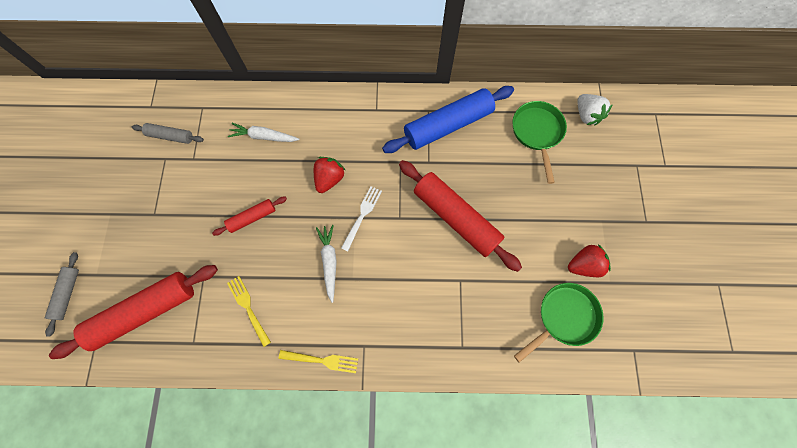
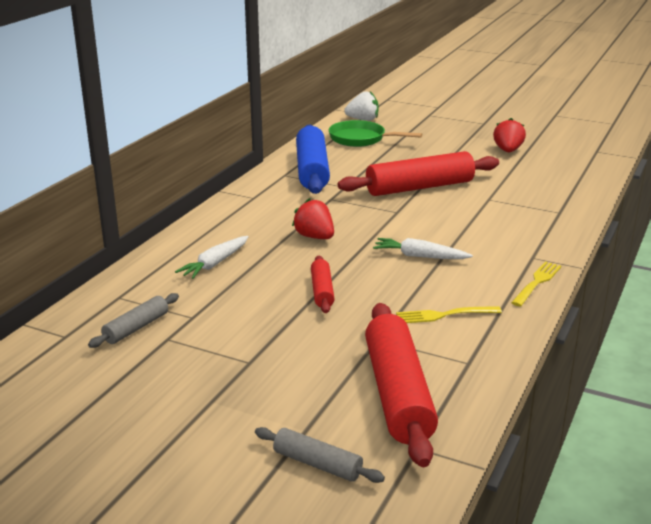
camera: 65 degrees left, 45 degrees down
(362, 215) = (377, 229): white fork -> none
(563, 317) = (553, 168): green pan -> none

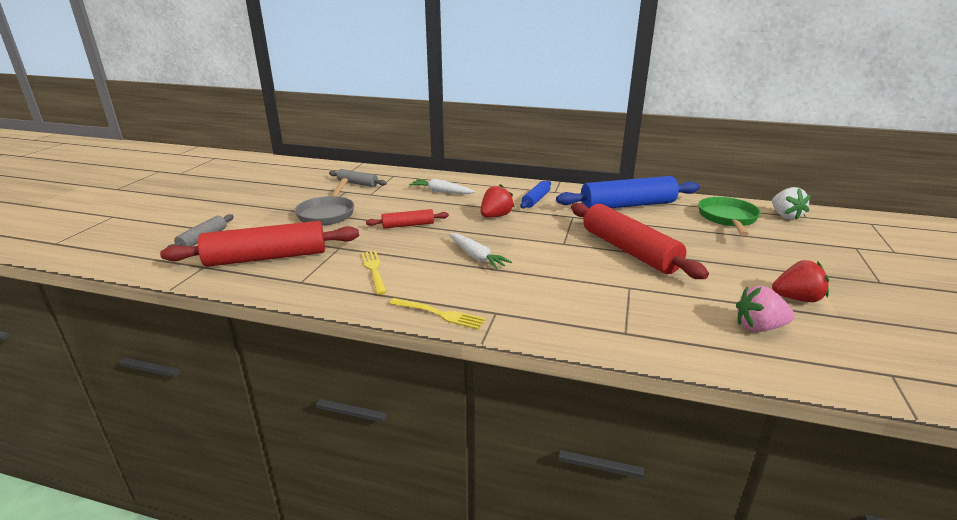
camera: 80 degrees right, 0 degrees up
(256, 351) = (327, 213): none -> grey pan
(274, 210) = (536, 200): none -> blue rolling pin
(420, 256) = (476, 257): white carrot -> white carrot turned 135 degrees clockwise
(547, 170) = (759, 327): none -> pink strawberry

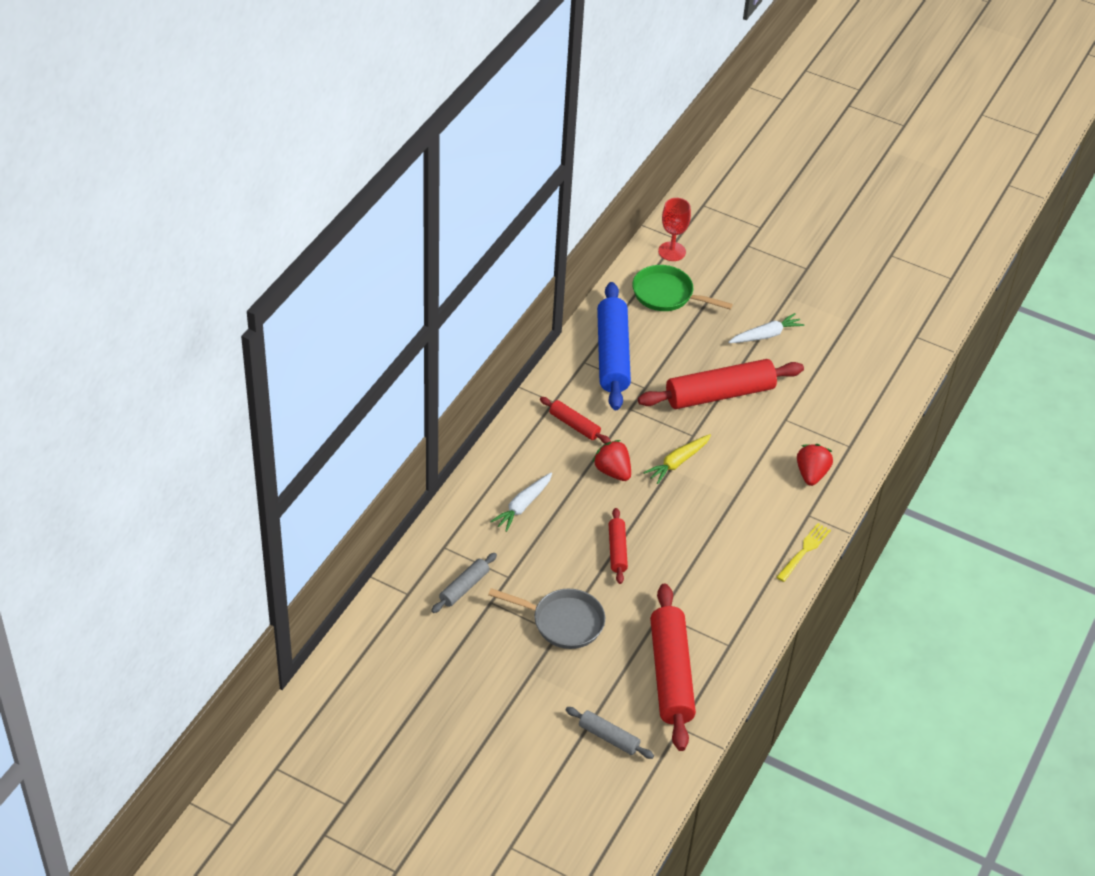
camera: 80 degrees left, 20 degrees up
(374, 270) = (717, 588): yellow fork -> none
(476, 257) = (707, 507): white carrot -> white carrot (766, 335)
(524, 239) = (677, 462): none -> yellow carrot
(536, 200) = (574, 425): blue rolling pin -> red rolling pin
(759, 327) = (855, 370): pink strawberry -> none
(785, 216) = (672, 251): white strawberry -> red goblet
(796, 299) = (822, 329): red strawberry -> red strawberry (811, 474)

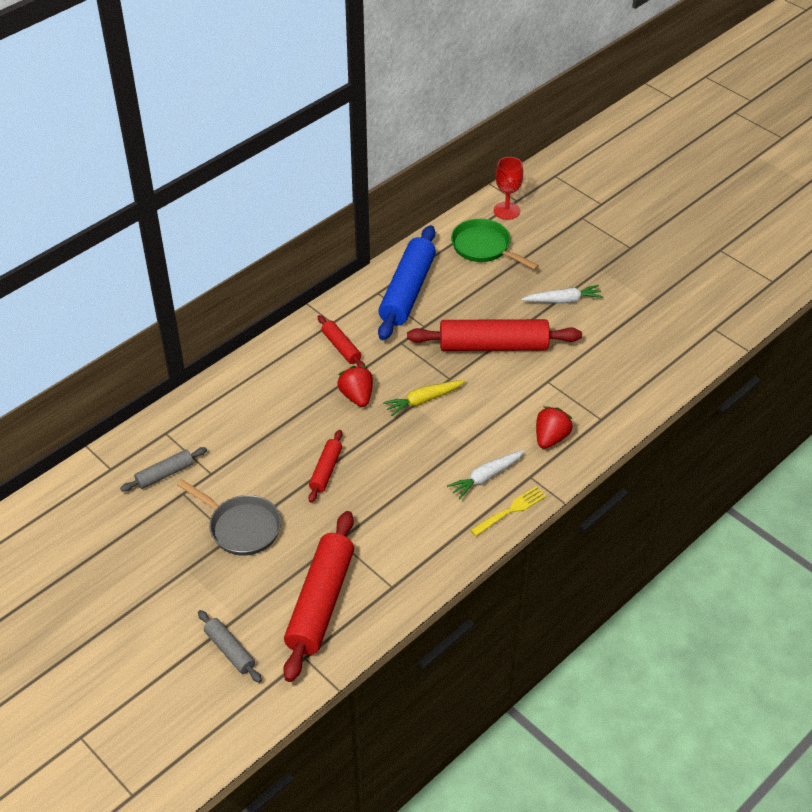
camera: 20 degrees right, 0 degrees up
(522, 506) = (257, 410): white carrot -> white carrot (486, 477)

